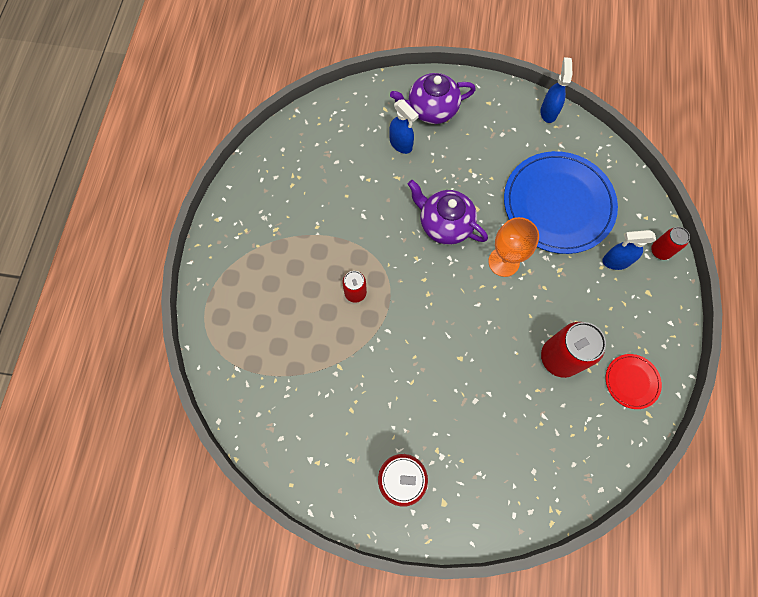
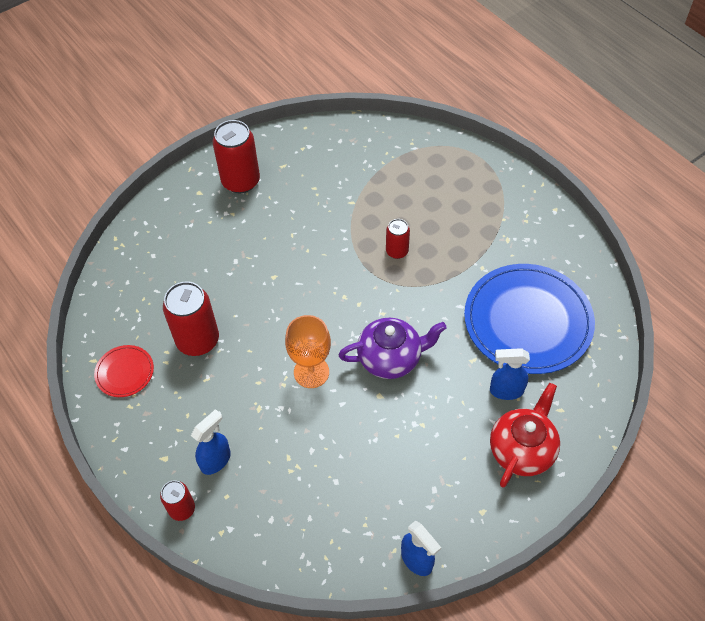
camera: 135 degrees right, 15 degrees down
(431, 110) = (522, 449): purple teapot -> red teapot
(558, 204) = (314, 467): blue plate -> blue plate (527, 321)

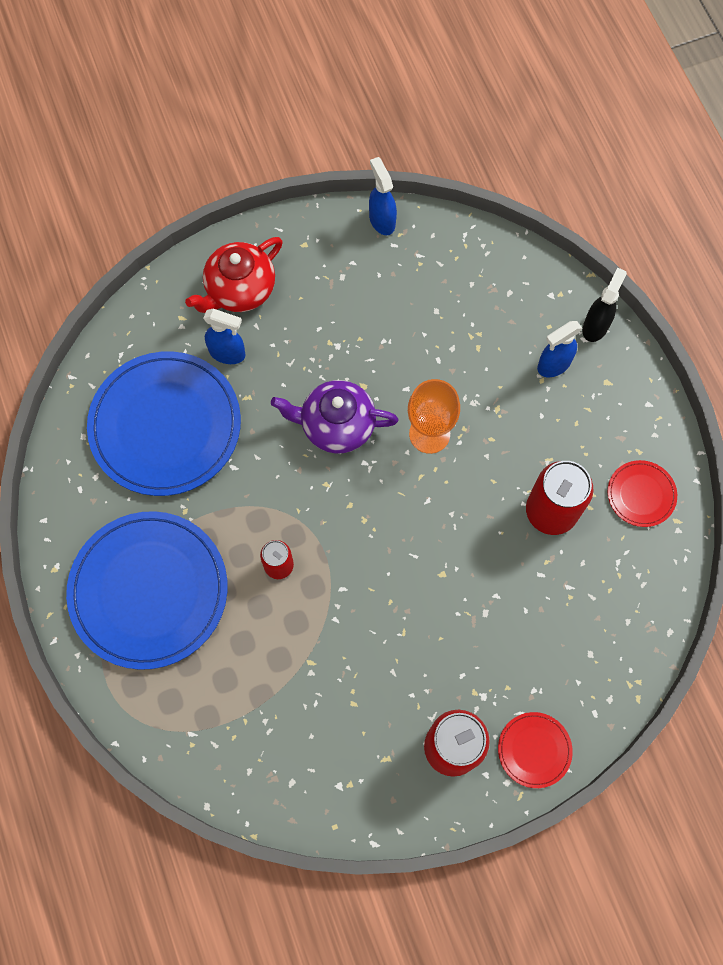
camera: 165 degrees left, 15 degrees up
(182, 509) = (595, 326): red can -> black spray bottle
(184, 193) = (534, 750): none -> red plate
(482, 213) = (149, 591): none -> blue plate

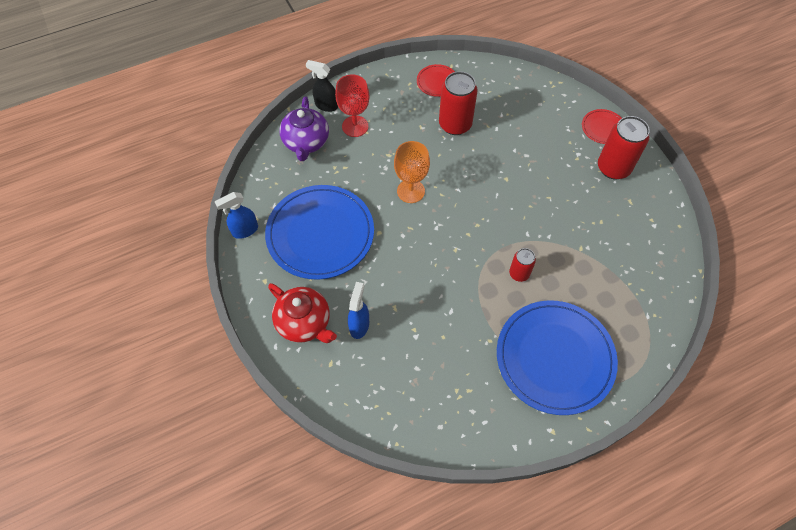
camera: 95 degrees left, 10 degrees down
(165, 425) = (424, 363): blue plate -> blue plate (320, 234)
(336, 425) = (410, 247): purple teapot -> purple teapot (306, 142)
(553, 365) = (355, 126): blue spray bottle -> red goblet

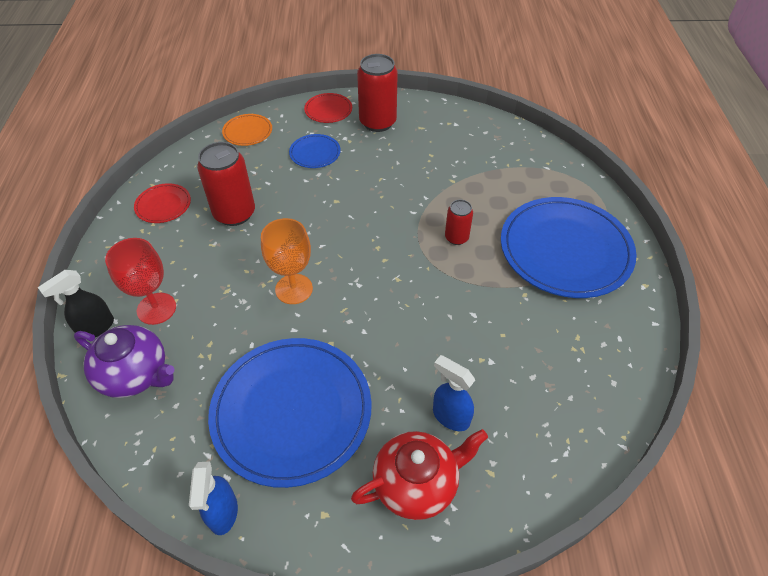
camera: 65 degrees left, 10 degrees down
(540, 90) = (247, 132): none -> orange plate
(547, 142) = (315, 153): none -> blue plate

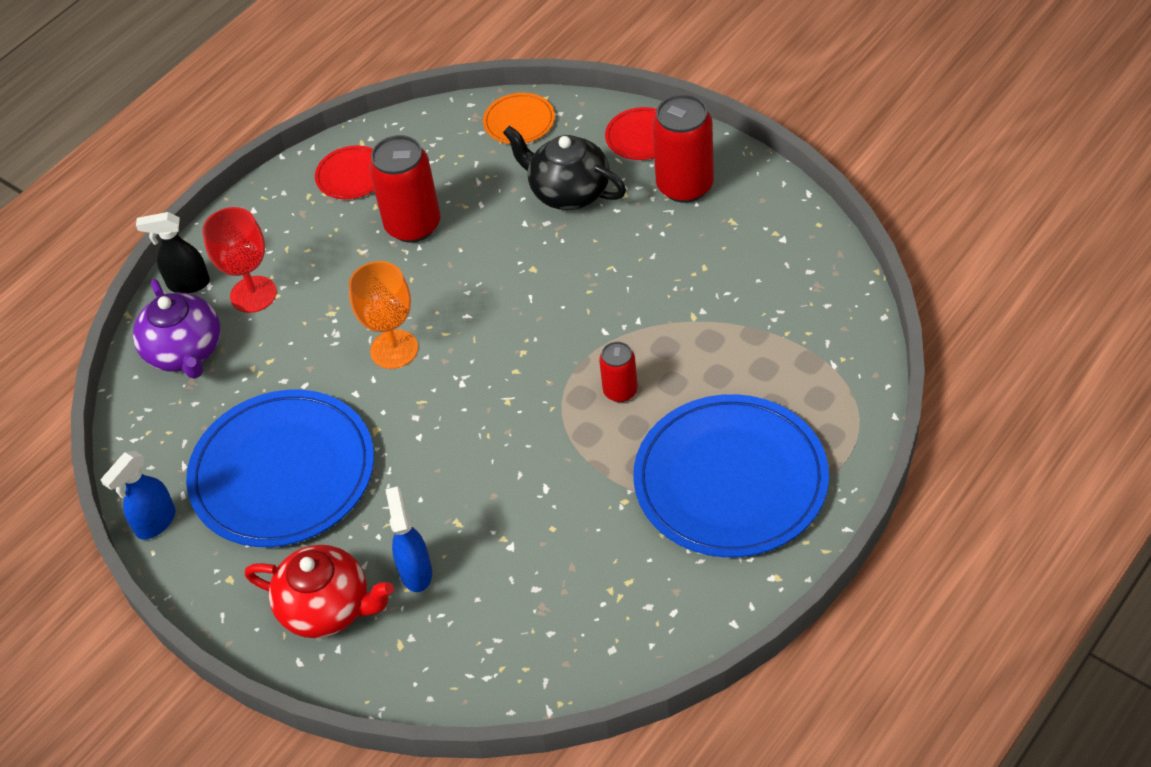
camera: 45 degrees right, 0 degrees up
(315, 153) = (568, 191): blue plate -> black teapot

